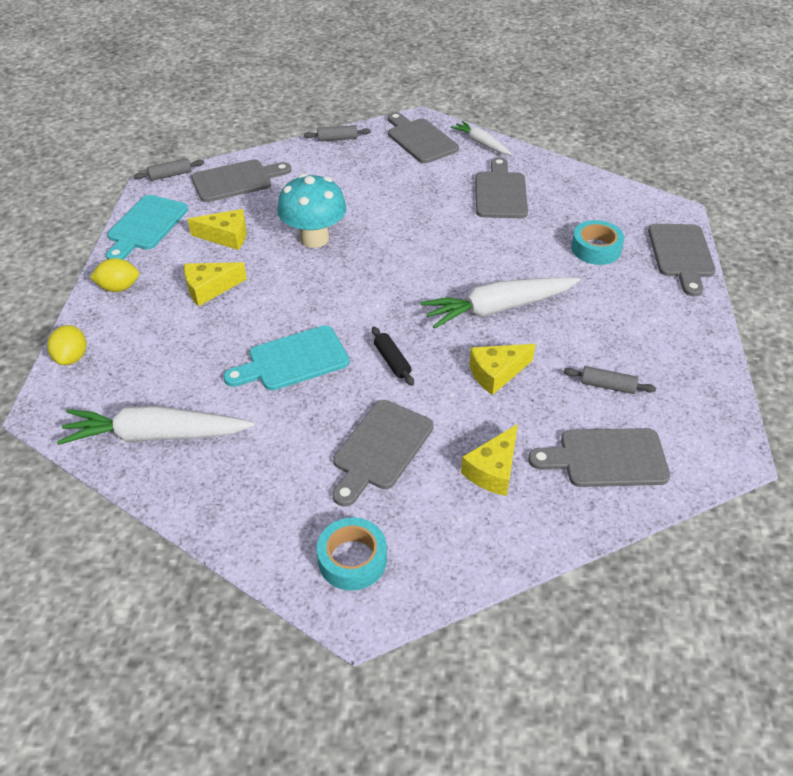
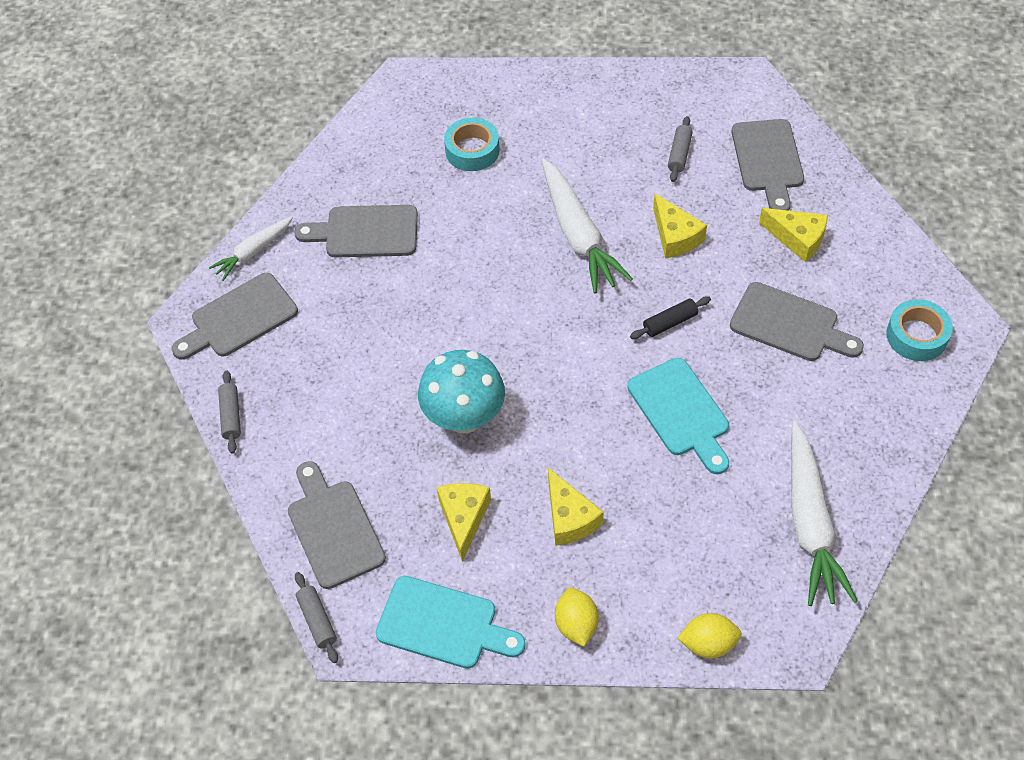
camera: 90 degrees left, 10 degrees up
(681, 254) = (478, 83): grey cutting board -> none

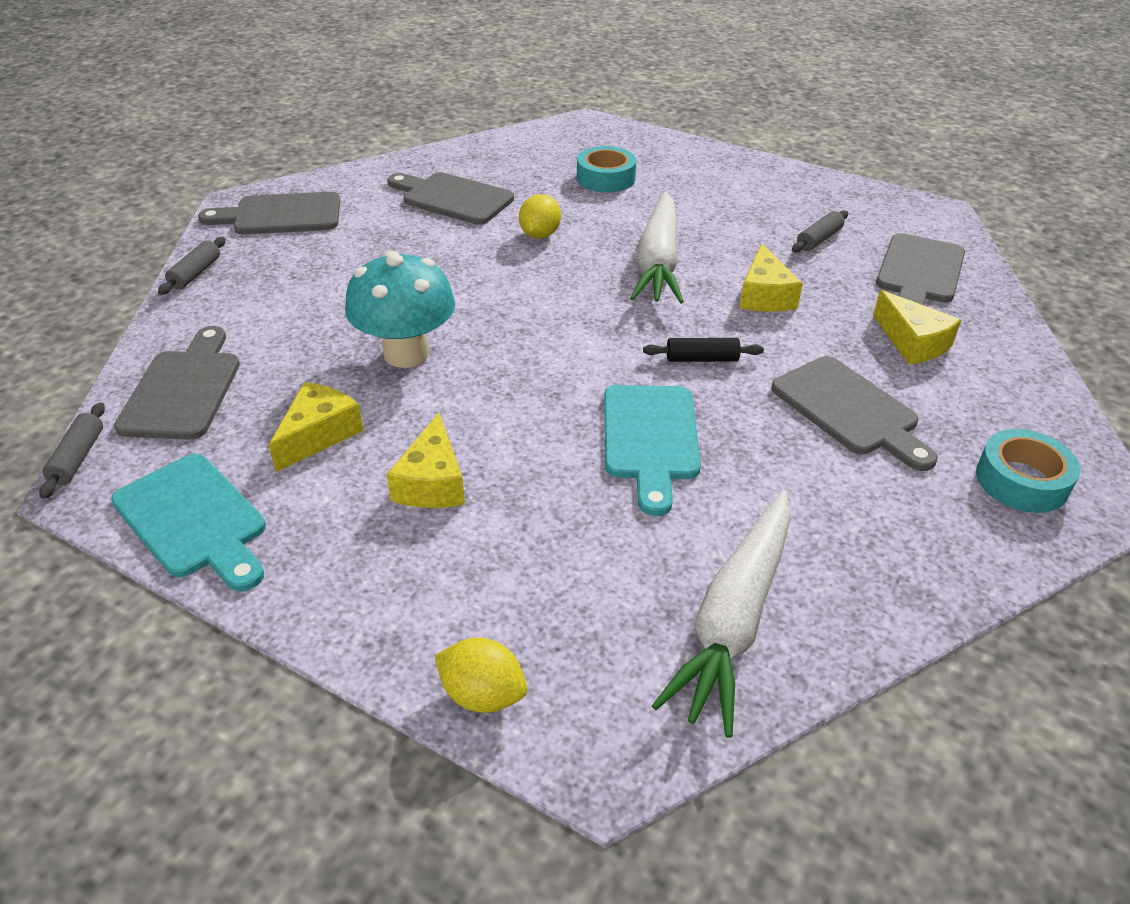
camera: 25 degrees right, 15 degrees down
(253, 252) = (342, 180): white carrot -> none
(576, 624) = (337, 591): yellow lemon -> yellow lemon (540, 235)

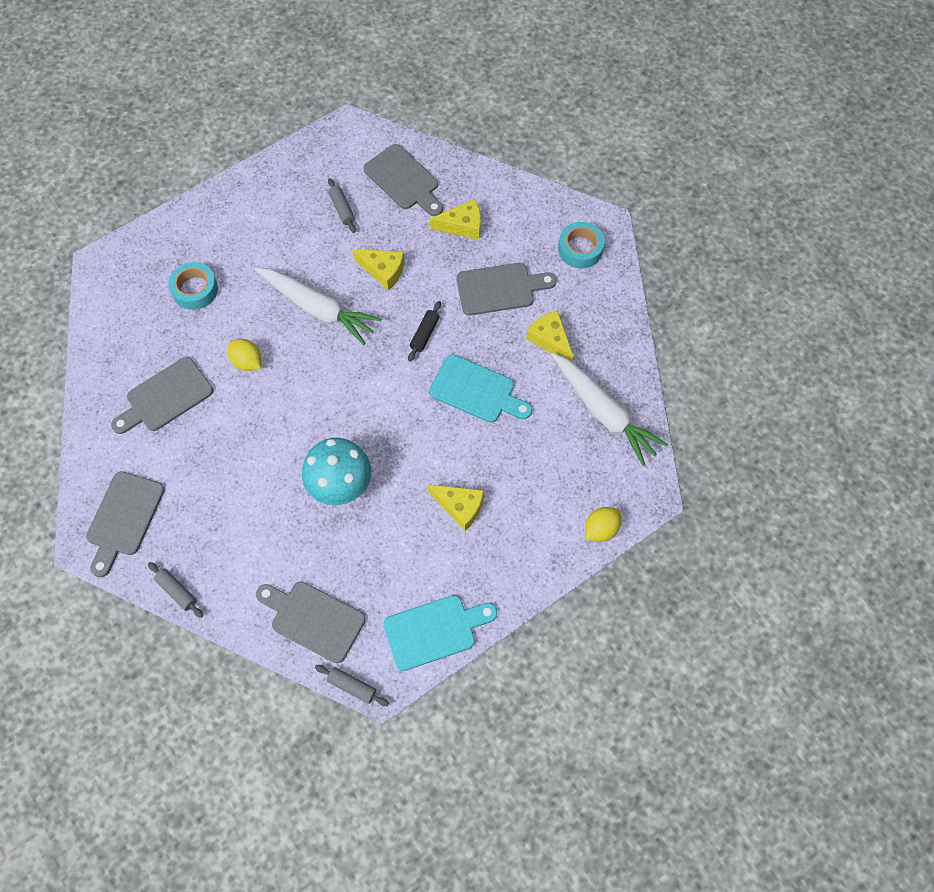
camera: 65 degrees left, 25 degrees up
(318, 434) = (393, 553): yellow cheese -> yellow cheese (550, 339)

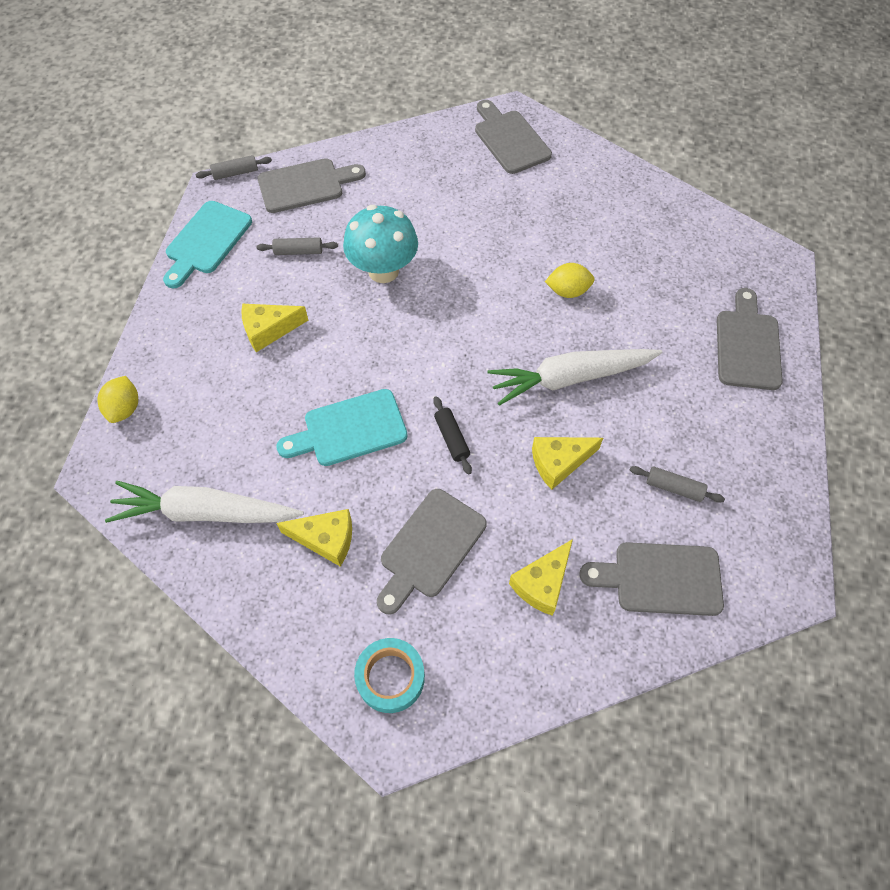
camera: 135 degrees right, 5 degrees down
(166, 397) = (590, 221): grey cutting board -> grey cutting board (747, 345)
(177, 591) = (419, 133): grey rolling pin -> grey rolling pin (298, 251)
(195, 290) = (685, 305): turquoise tape -> none

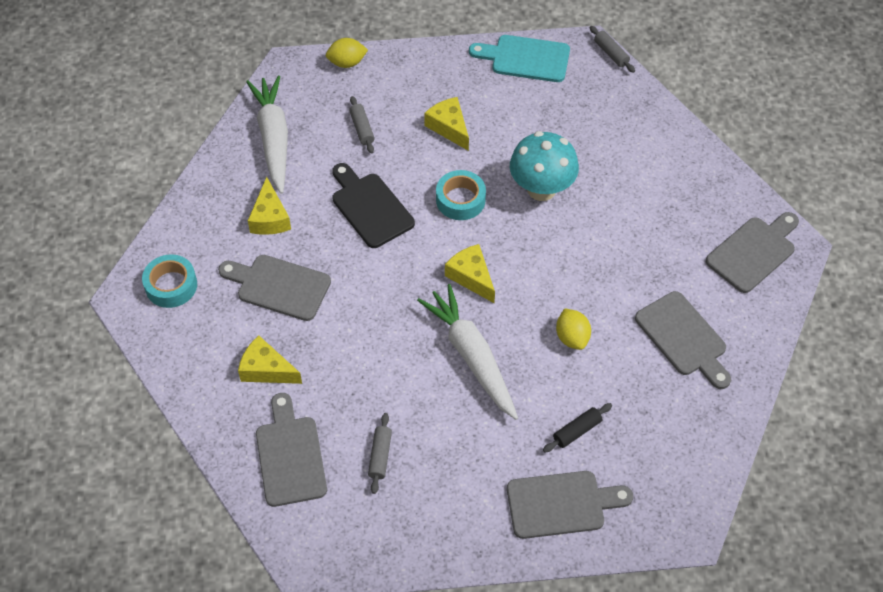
camera: 75 degrees right, 5 degrees down
(298, 251) = (539, 123): grey rolling pin -> grey rolling pin (362, 129)
(305, 185) = (618, 106): grey cutting board -> grey cutting board (683, 337)
(349, 430) = (370, 207): turquoise cutting board -> black cutting board
(371, 342) = (460, 200): none -> turquoise tape
(451, 438) = (382, 279): black rolling pin -> black rolling pin (577, 431)
(559, 463) = (381, 362): yellow cheese -> yellow cheese (471, 277)

